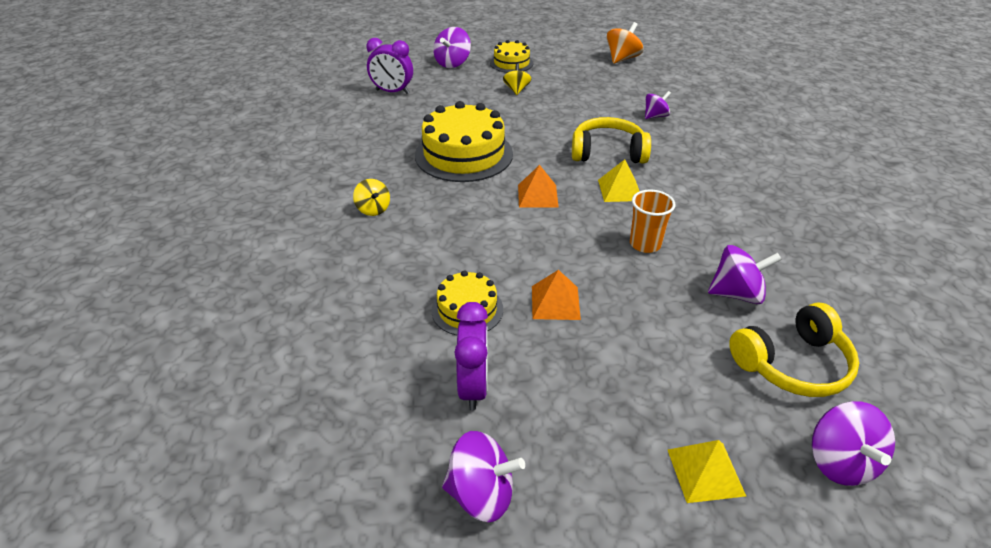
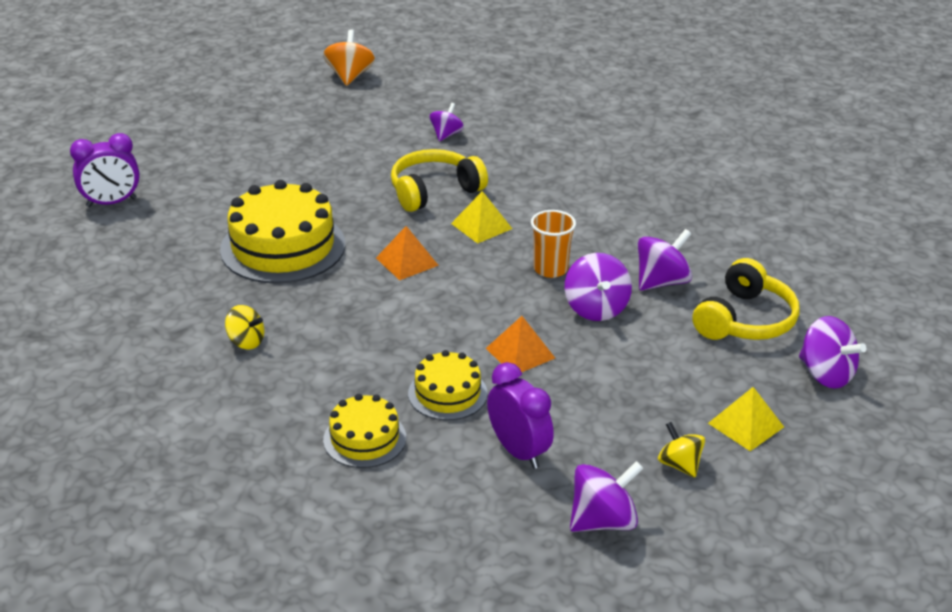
camera: 35 degrees left, 5 degrees down
(452, 63) = (149, 142): purple spinning top -> purple spinning top (596, 308)
(511, 63) = (224, 120): yellow cake -> yellow cake (364, 438)
(516, 90) = (265, 152): yellow spinning top -> yellow spinning top (679, 464)

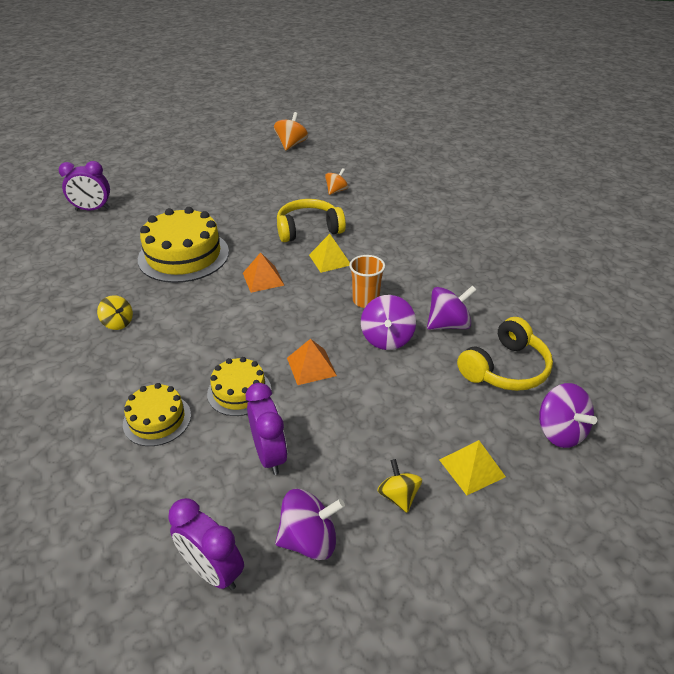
camera: 15 degrees right, 5 degrees up
(446, 135) = (336, 191): purple spinning top -> orange spinning top
(514, 567) = (212, 571): none -> purple clock

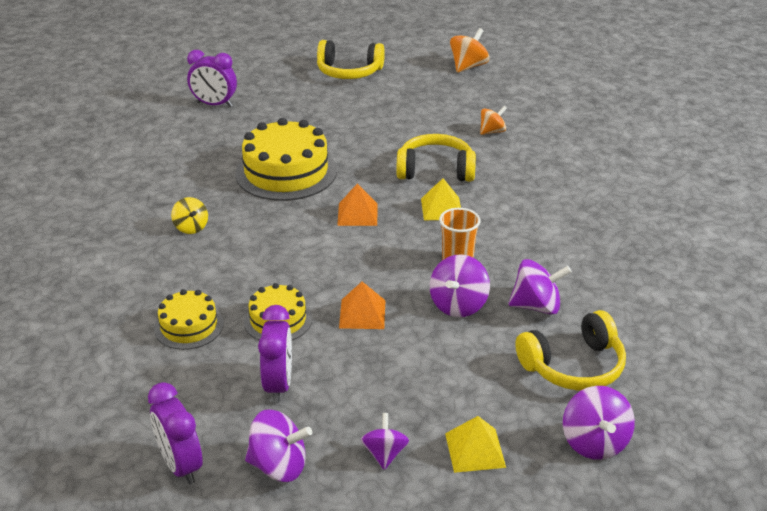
camera: 20 degrees right, 5 degrees down
(198, 164) = (349, 72): none -> yellow headphones
(398, 496) = (384, 454): yellow spinning top -> purple spinning top

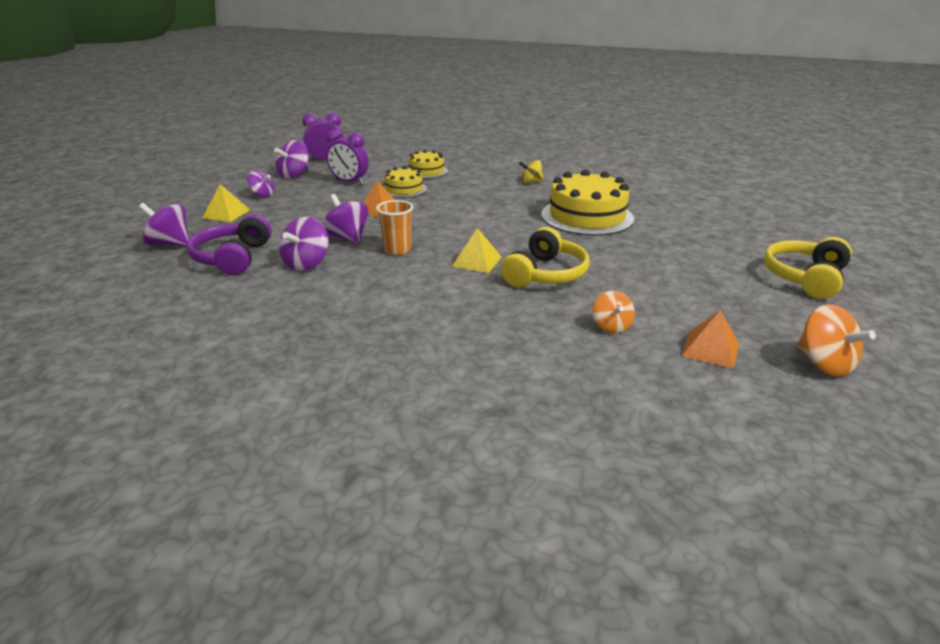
camera: 115 degrees right, 5 degrees down
(214, 104) = (729, 209): purple clock -> none
(357, 214) = (500, 229): orange pyramid -> orange pyramid (710, 349)
(573, 366) = (233, 258): yellow headphones -> purple headphones

